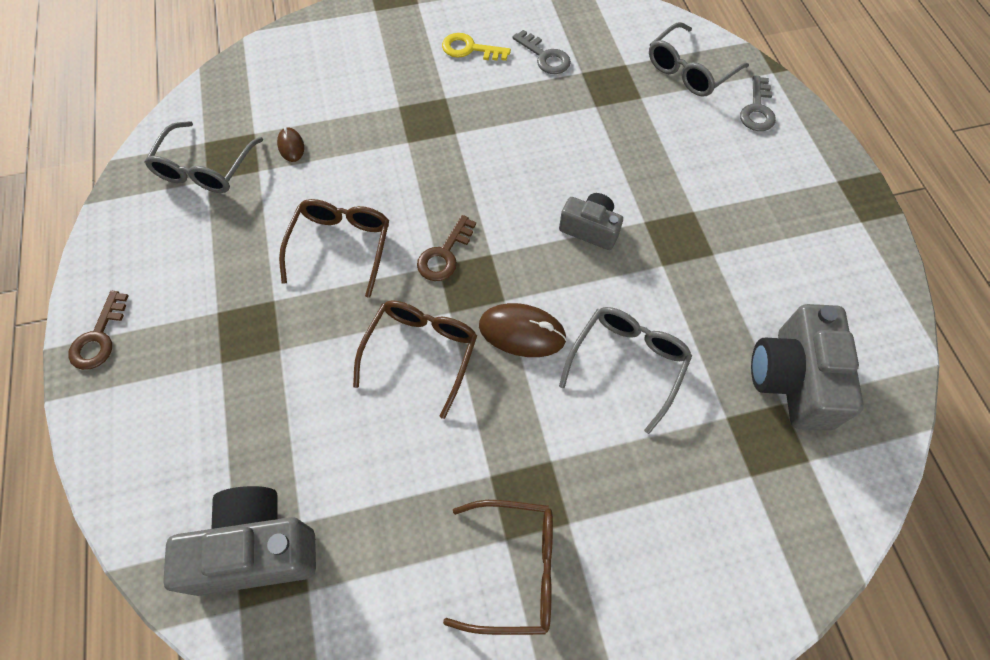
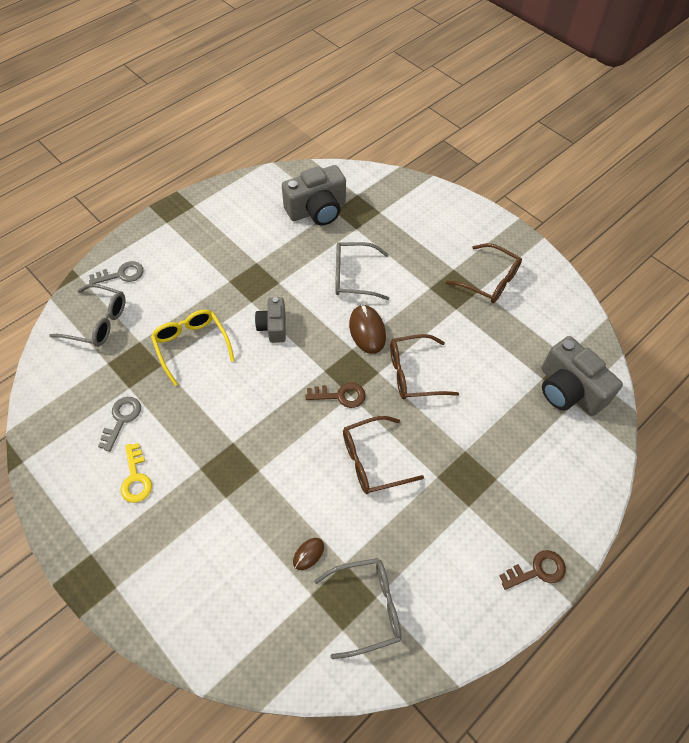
camera: 120 degrees left, 5 degrees down
(515, 568) = (489, 280): brown glasses -> brown glasses turned 150 degrees clockwise
(607, 140) = (191, 346): none -> yellow glasses

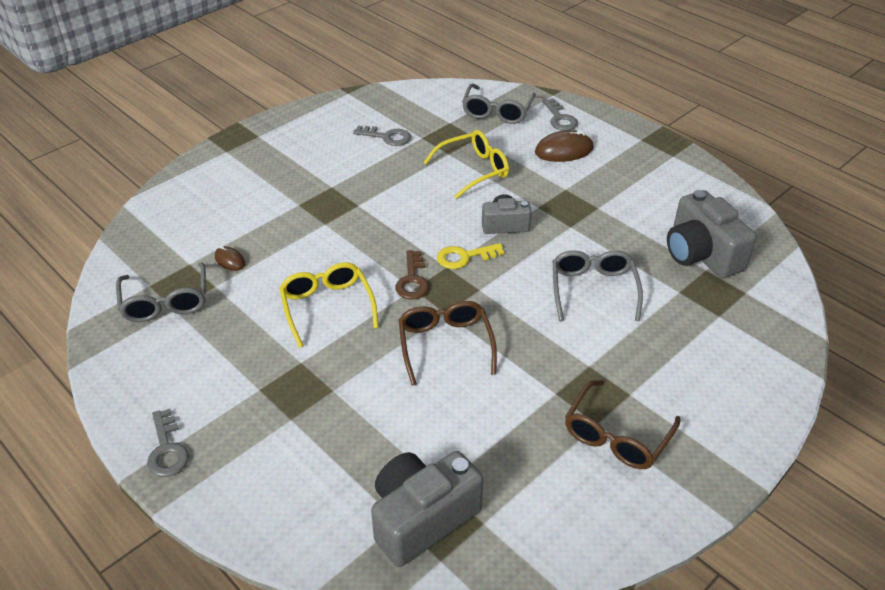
camera: 90 degrees right, 15 degrees down
(136, 478) = (325, 151): yellow key -> yellow key (464, 257)
(367, 331) = (507, 302): brown mouse -> brown mouse (564, 150)
(372, 461) = (327, 307): brown glasses -> yellow glasses
(537, 570) = (167, 450): brown key -> grey key

